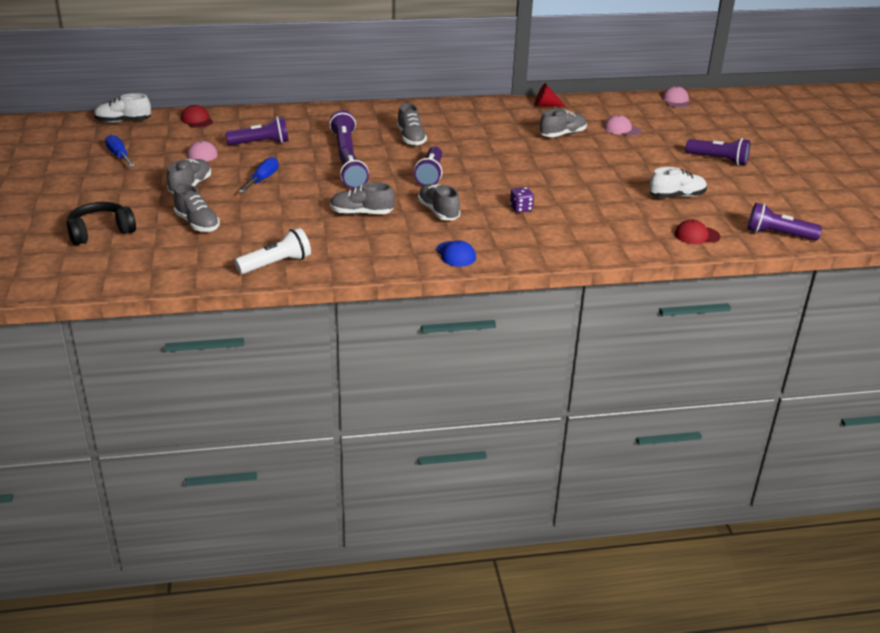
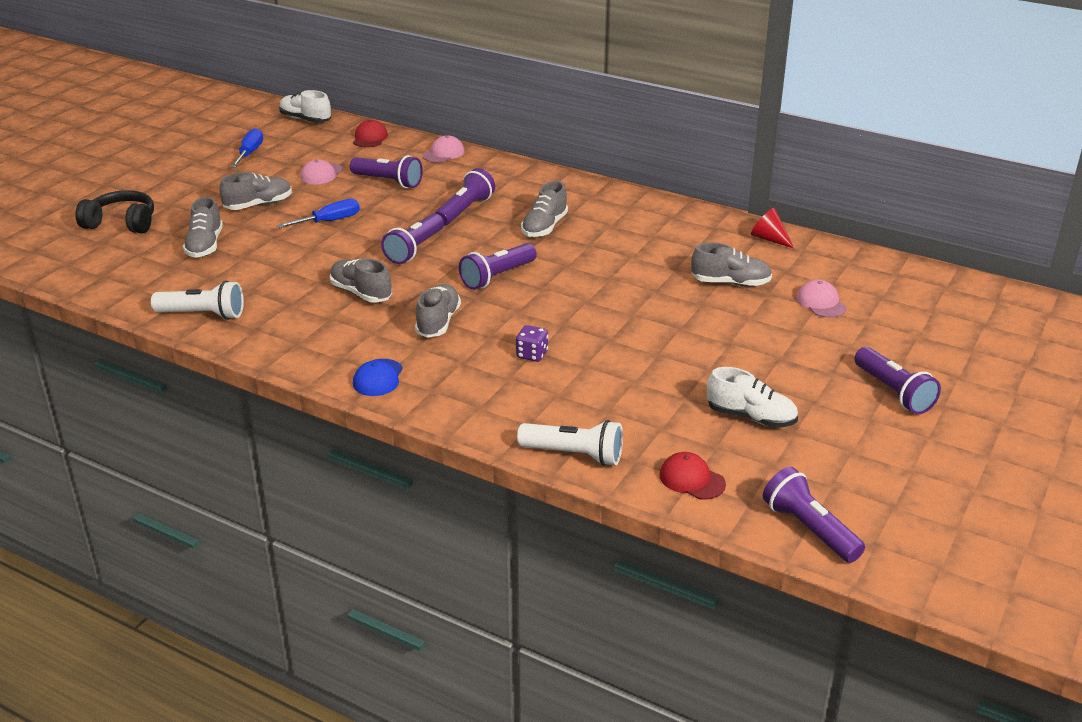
camera: 40 degrees right, 0 degrees up
(625, 248) = (574, 455): none -> white flashlight
(676, 100) = (965, 290): pink cap -> pink cap (443, 153)

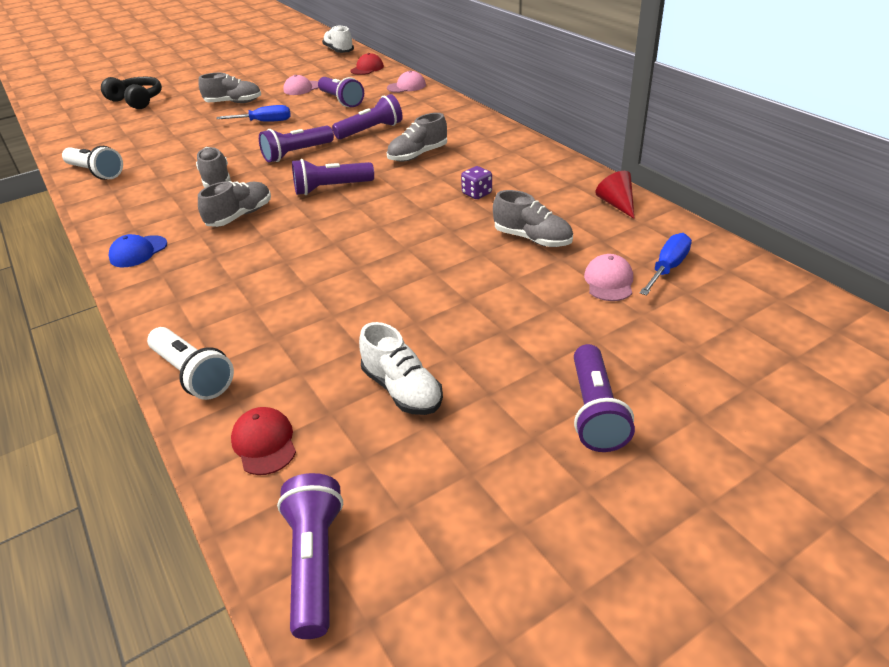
camera: 30 degrees right, 5 degrees up
(205, 245) = (164, 124): grey shoe -> none
(250, 153) = (274, 68): blue screwdriver -> blue screwdriver (667, 268)
(532, 355) = (276, 263): purple dice -> purple dice (477, 193)

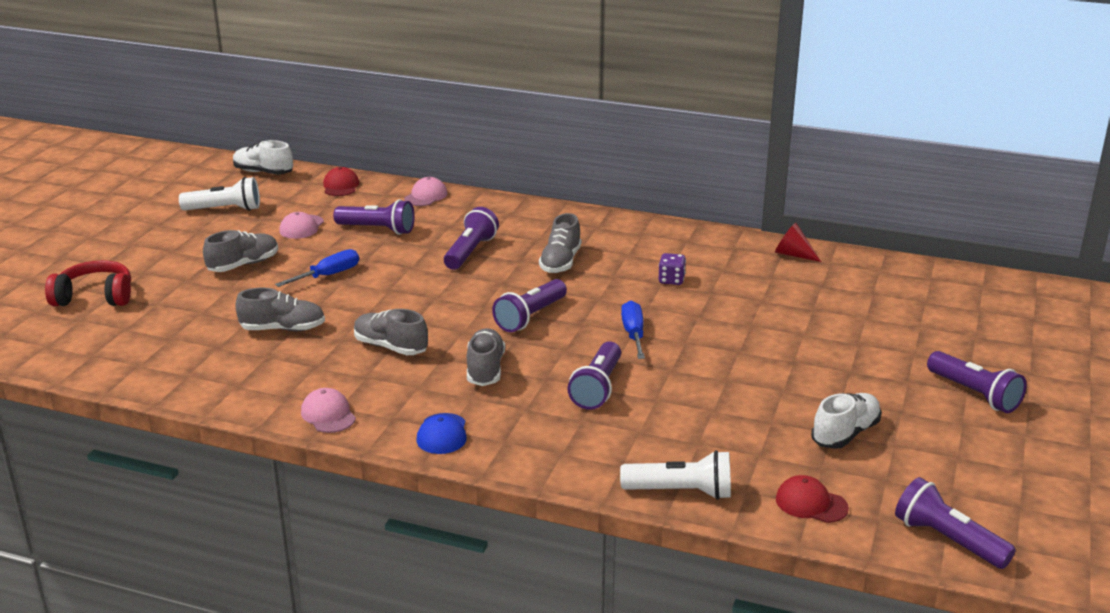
camera: 40 degrees left, 10 degrees down
(96, 172) = (223, 386): white flashlight -> white flashlight (225, 209)
(137, 101) = (95, 297): black headphones -> red headphones
(297, 153) = (432, 296): purple flashlight -> purple flashlight (597, 388)
(402, 390) = (845, 434): white shoe -> white shoe turned 60 degrees counterclockwise
(532, 239) = (772, 301): grey shoe -> grey shoe (283, 329)
(609, 281) = (869, 313): pink cap -> pink cap (328, 414)
(667, 268) = (892, 290): blue screwdriver -> blue screwdriver (633, 334)

